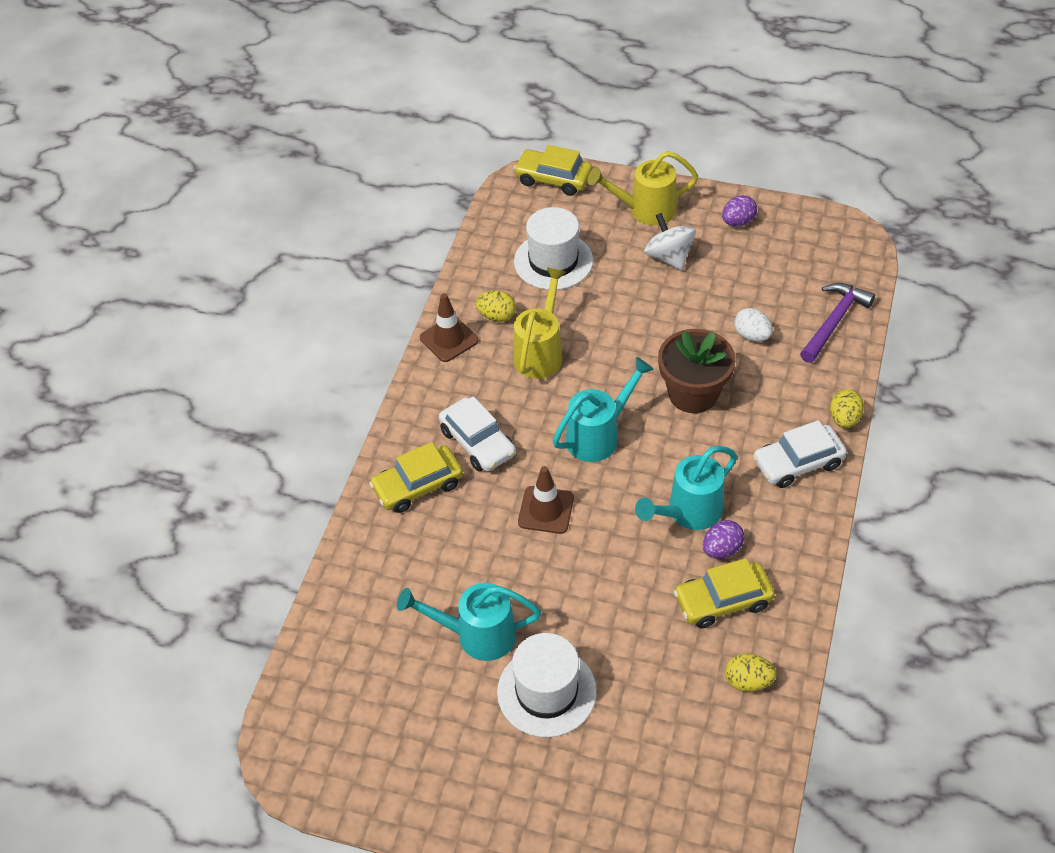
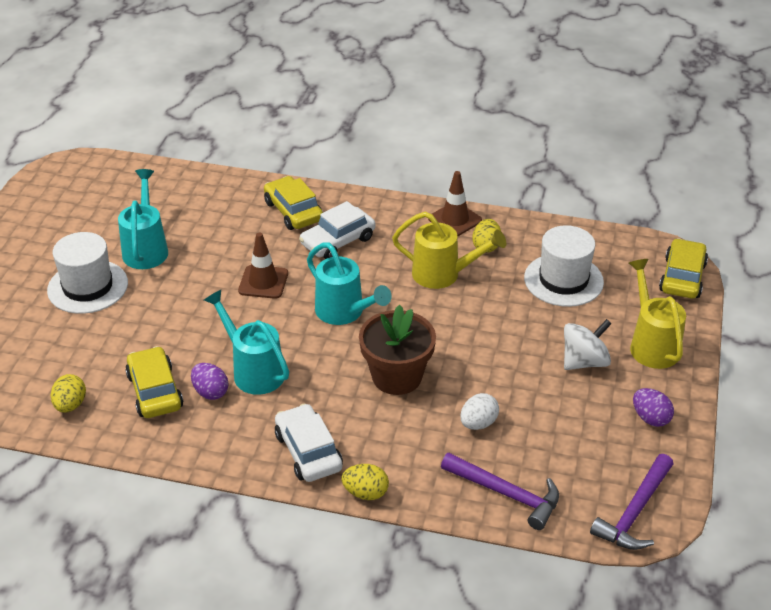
camera: 85 degrees right, 10 degrees down
(844, 243) = (634, 512): none -> purple hammer

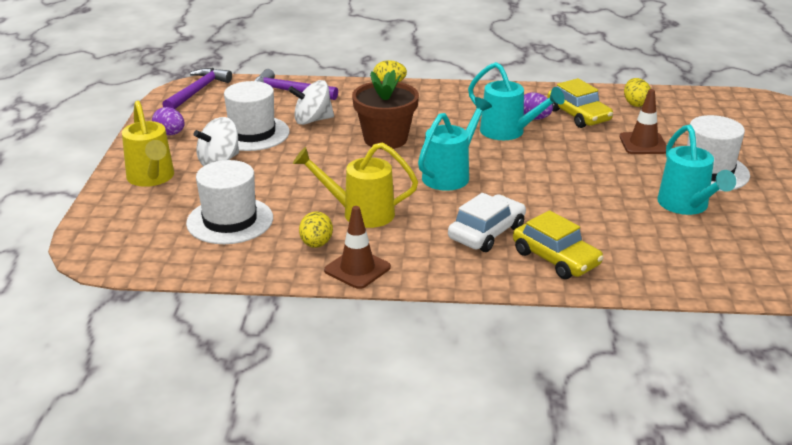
camera: 170 degrees right, 10 degrees down
(263, 282) = (542, 190): brown traffic cone -> brown traffic cone (643, 144)
(308, 451) = (439, 97): white car -> none
(344, 312) = (450, 175): turquoise watering can -> turquoise watering can turned 90 degrees clockwise
(478, 423) = (312, 120): white egg -> white spinning top
(551, 406) = (252, 133): none -> white hat
(682, 277) = (96, 235): yellow car -> none

